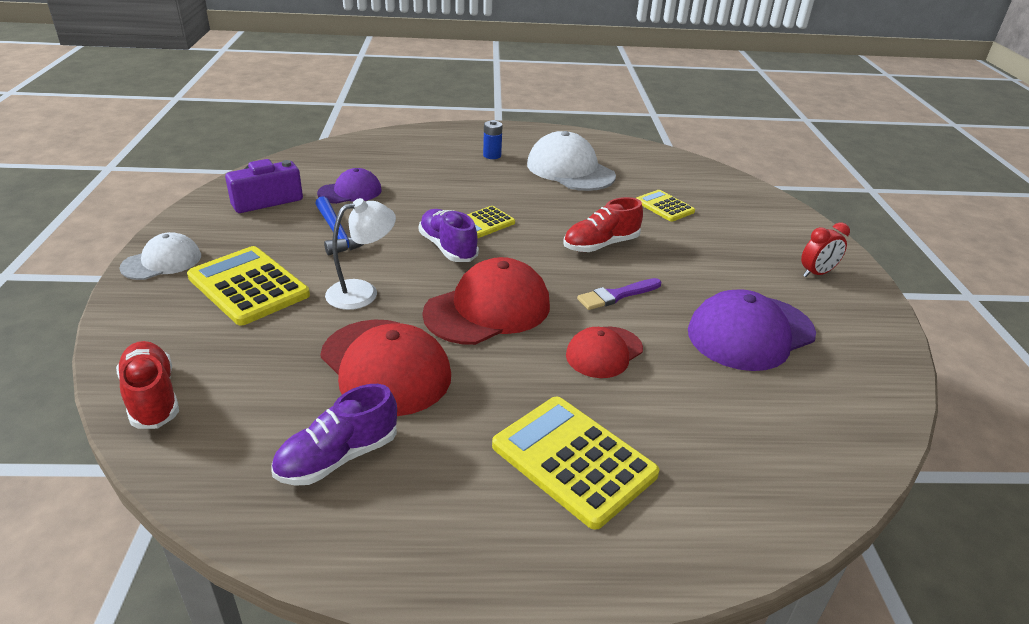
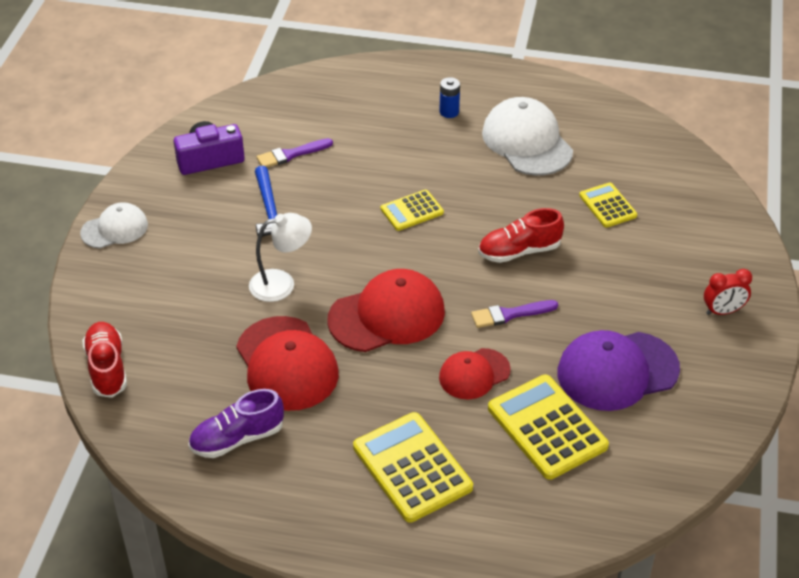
camera: 15 degrees right, 10 degrees up
(248, 286) = (185, 265): yellow calculator -> yellow calculator (547, 427)
(350, 192) = (291, 154): purple cap -> purple brush
(448, 248) = (369, 239): purple shoe -> none

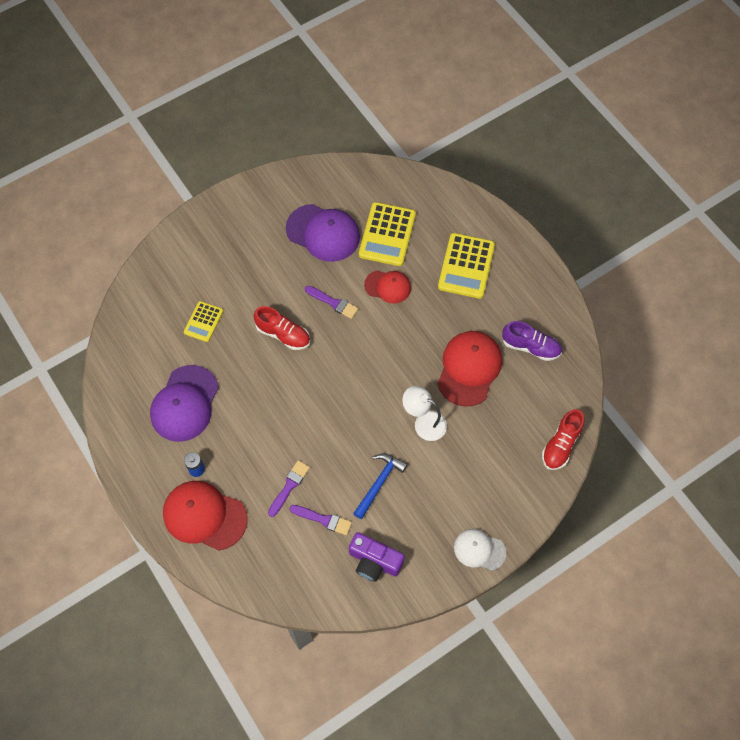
camera: 135 degrees left, 20 degrees up
(352, 154) = (289, 486): none -> purple brush
(387, 315) = (392, 354): red cap -> red cap (204, 516)
(412, 211) = (305, 411): yellow calculator -> none
(527, 142) = (185, 404): white cap -> purple cap
(722, 311) = (236, 219): red clock -> none

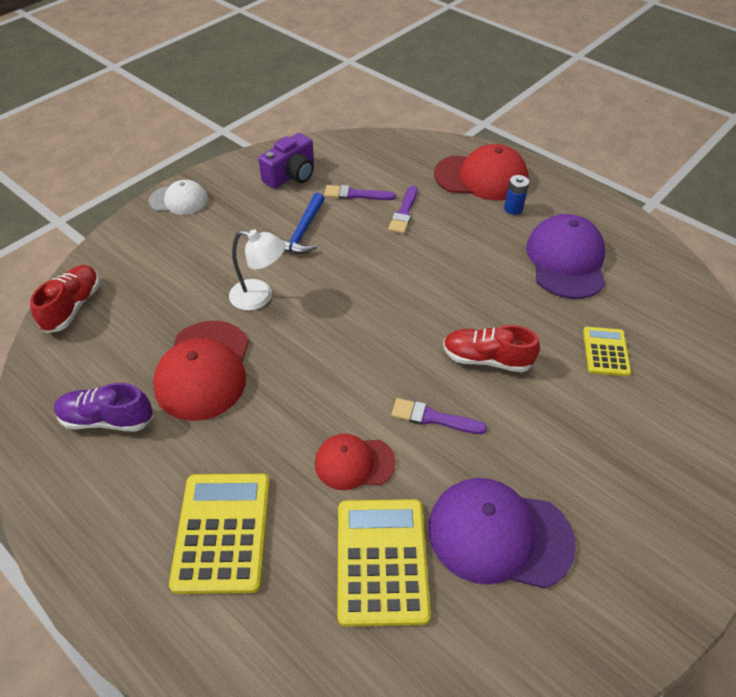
camera: 165 degrees right, 15 degrees down
(374, 561) = (291, 175): purple camera -> purple camera turned 120 degrees clockwise

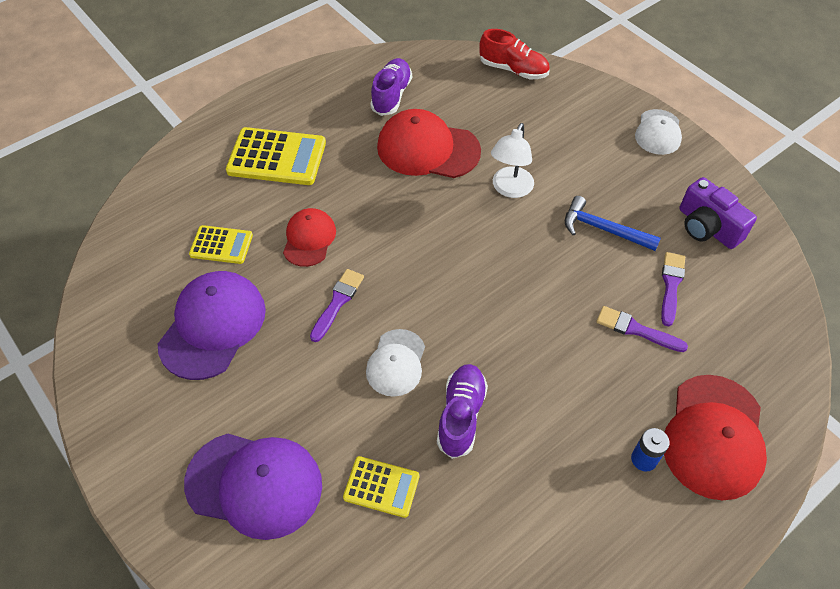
camera: 100 degrees right, 5 degrees up
(382, 561) = (221, 245): yellow calculator -> yellow calculator, size x0.58
(486, 359) = (396, 363): red shoe -> white cap
(520, 308) = (461, 415): none -> purple shoe
(566, 260) = (537, 495): purple cap -> purple cap (254, 484)

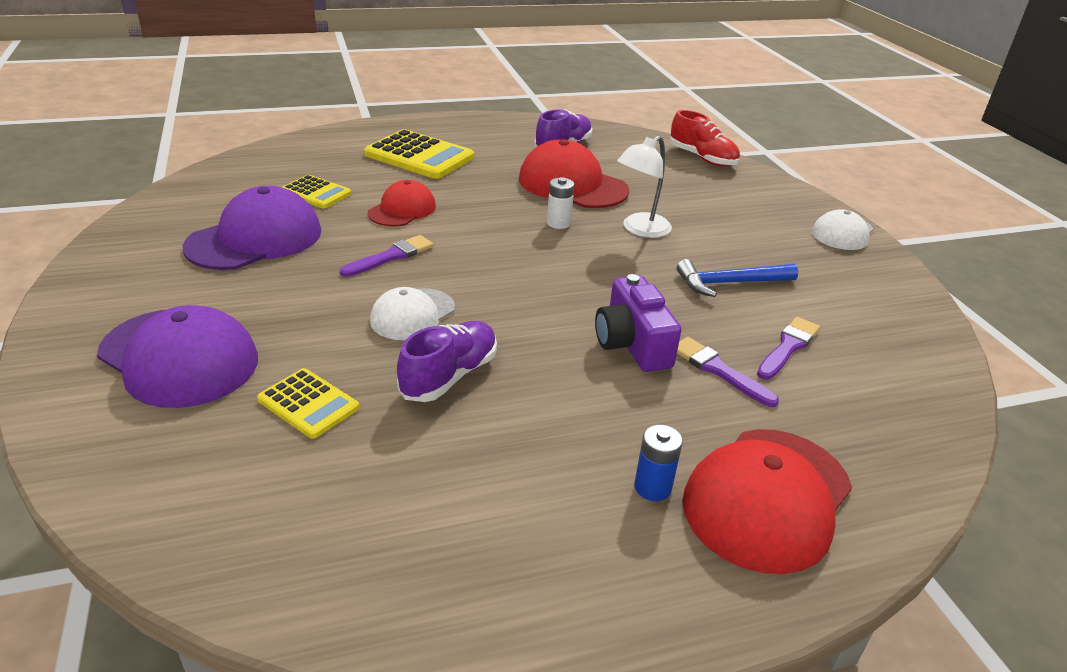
camera: 20 degrees right, 20 degrees down
(444, 206) = (558, 223): none -> white battery
(603, 229) = (729, 283): blue hammer -> blue hammer turned 60 degrees counterclockwise
(707, 227) = (864, 314): purple camera -> purple camera (632, 344)

